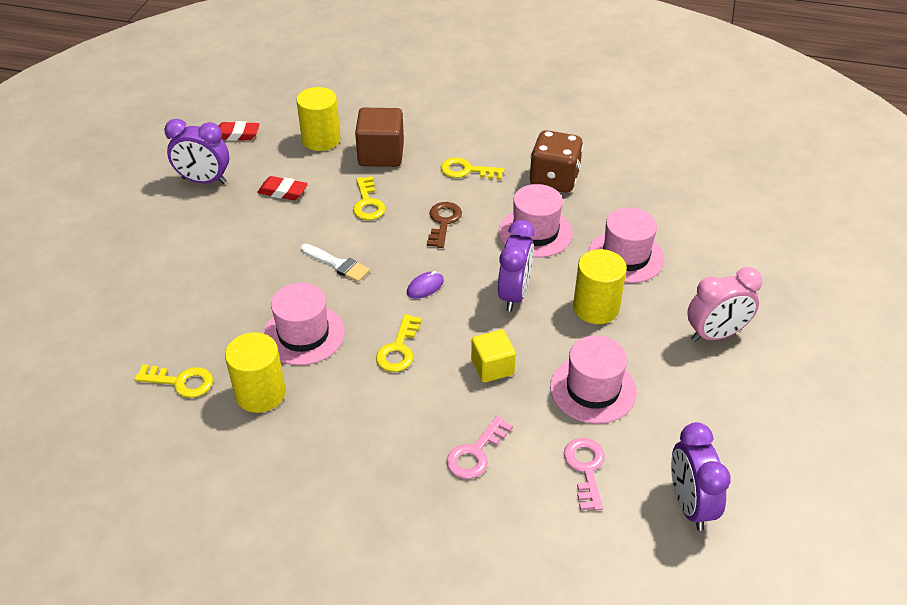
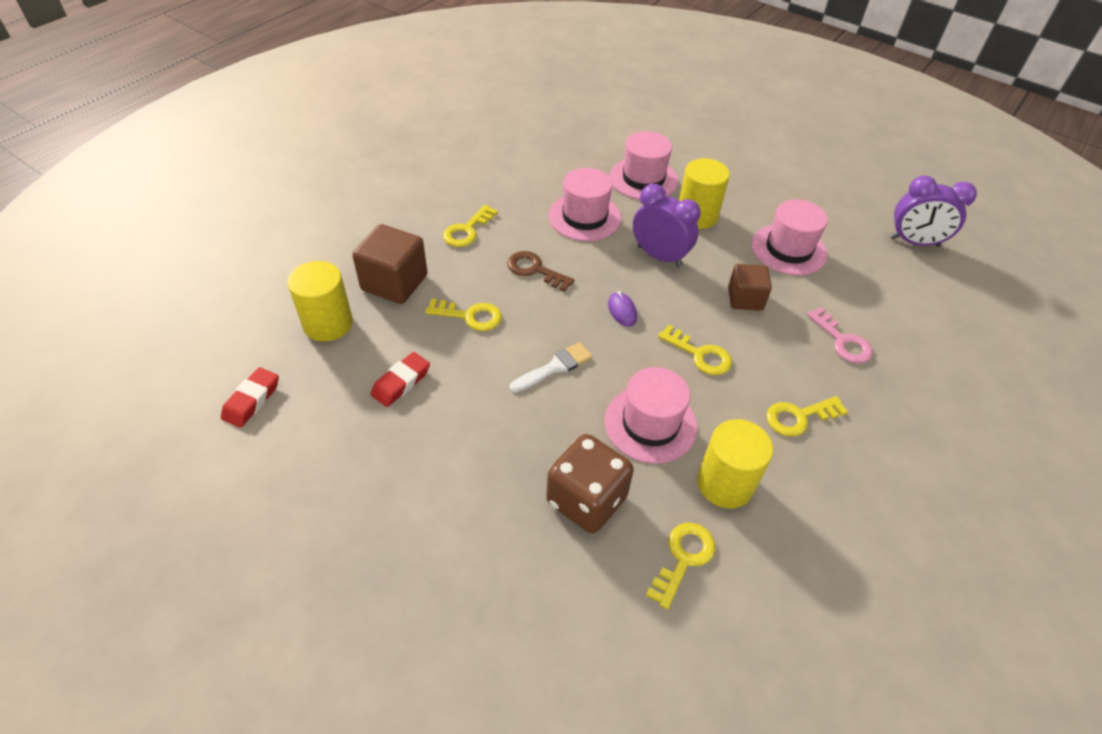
camera: 70 degrees left, 5 degrees up
(204, 180) = (323, 456): purple clock -> none
(356, 432) = (799, 417): none -> yellow key
(492, 367) = (745, 299): yellow cube -> brown cube
(554, 180) = (519, 182): brown dice -> brown dice (586, 500)
(585, 469) = (871, 282): pink key -> none
(715, 334) = (751, 168): pink clock -> none

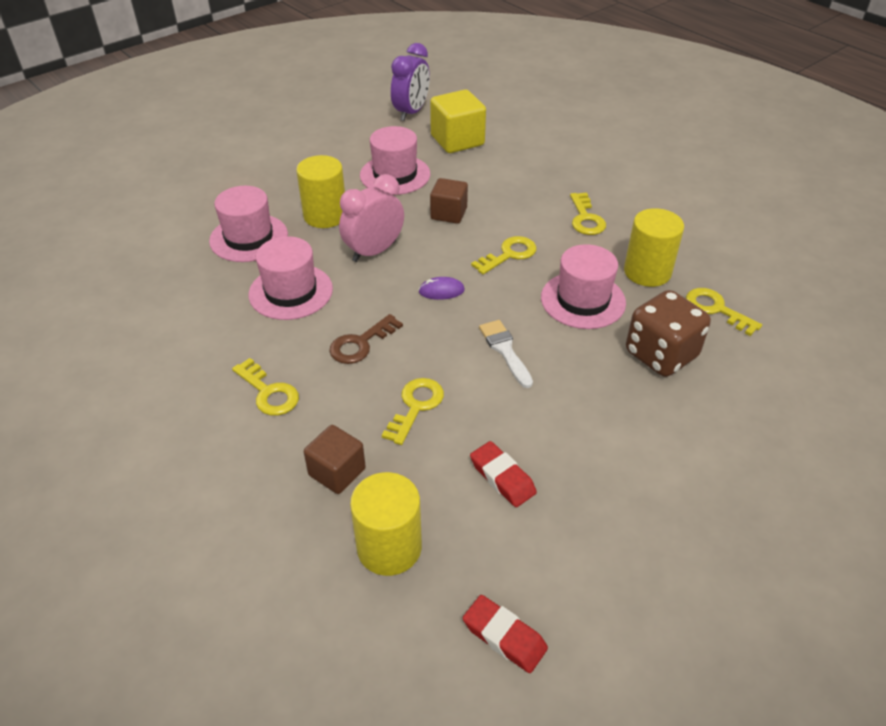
camera: 75 degrees left, 5 degrees down
(394, 283) = (337, 472): brown cube -> brown cube, size x0.65
(659, 256) = (374, 251): purple clock -> pink clock
(842, 341) = (511, 177): pink key -> none
(885, 287) = (457, 140): none -> yellow cube

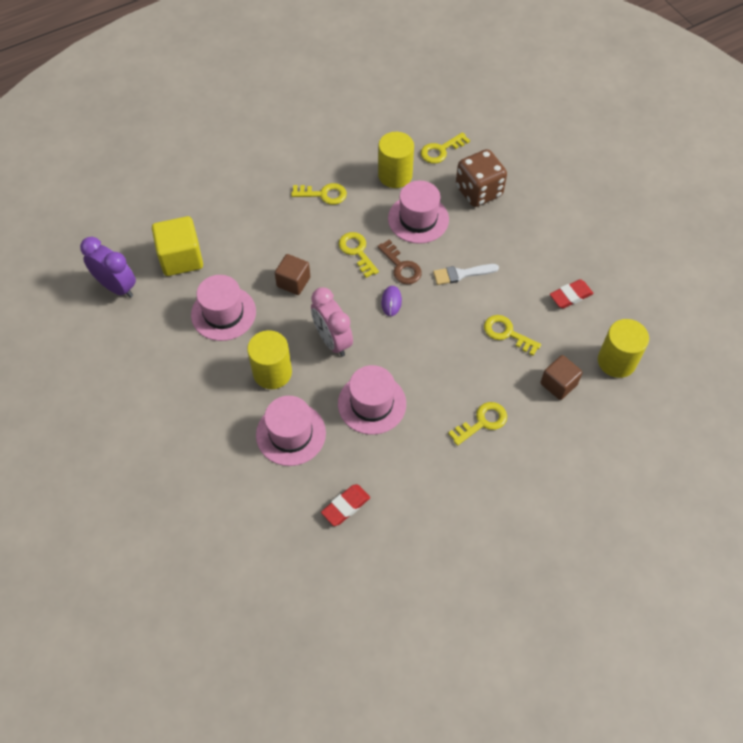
camera: 80 degrees left, 15 degrees up
(360, 343) = (440, 360): brown key -> brown key (401, 267)
(504, 637) = (674, 315): red eraser -> red eraser (346, 506)

